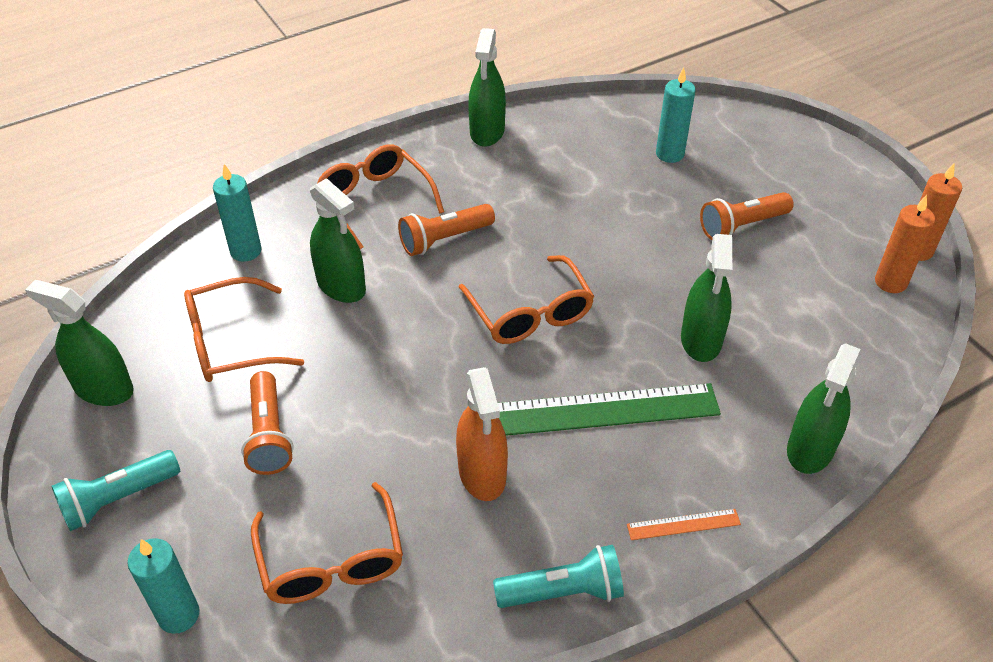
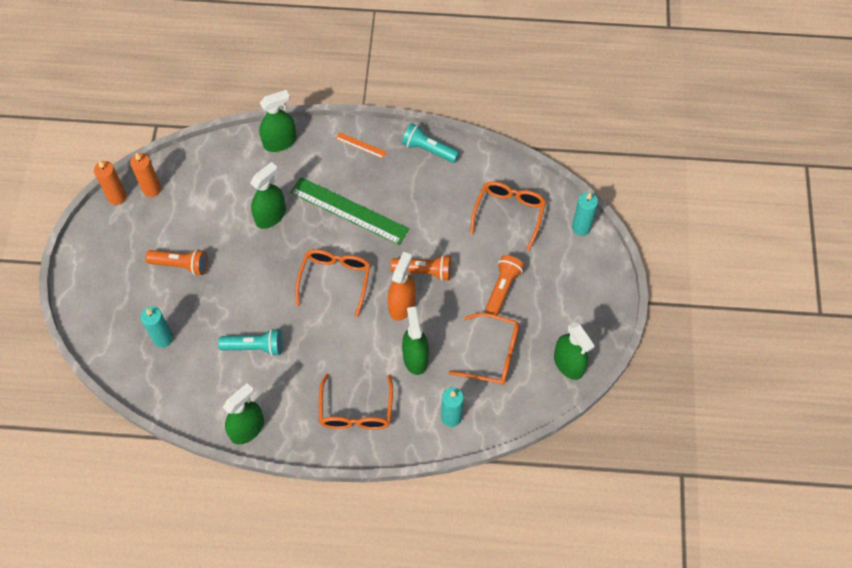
camera: 145 degrees left, 15 degrees up
(118, 499) = (585, 295): turquoise flashlight -> turquoise flashlight (255, 347)
(444, 239) = (339, 356): orange flashlight -> orange flashlight (424, 271)
(482, 473) = (422, 213): orange spray bottle -> orange spray bottle (402, 305)

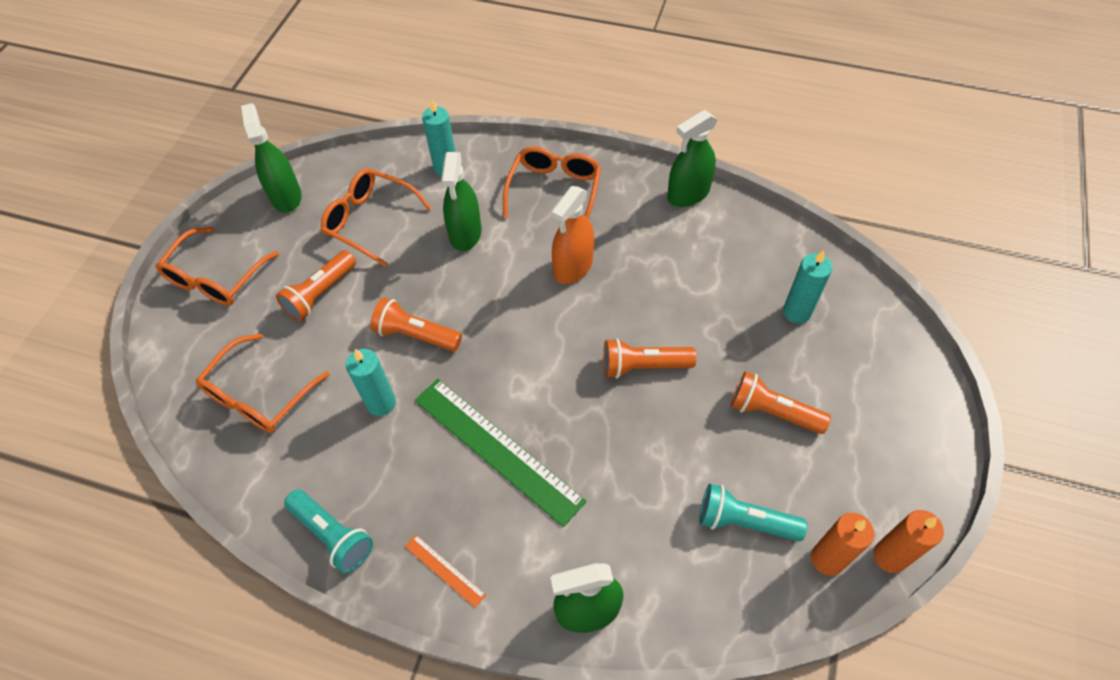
camera: 165 degrees left, 5 degrees down
(255, 347) = (670, 280): turquoise flashlight -> turquoise flashlight (744, 521)
(266, 279) = (643, 366): none -> orange flashlight
(270, 216) = (624, 466): green spray bottle -> none
(335, 280) = (544, 347): orange glasses -> orange glasses (216, 278)
(402, 305) = (461, 297): orange spray bottle -> orange spray bottle (573, 266)
(581, 227) = (171, 354): turquoise candle -> turquoise candle (381, 403)

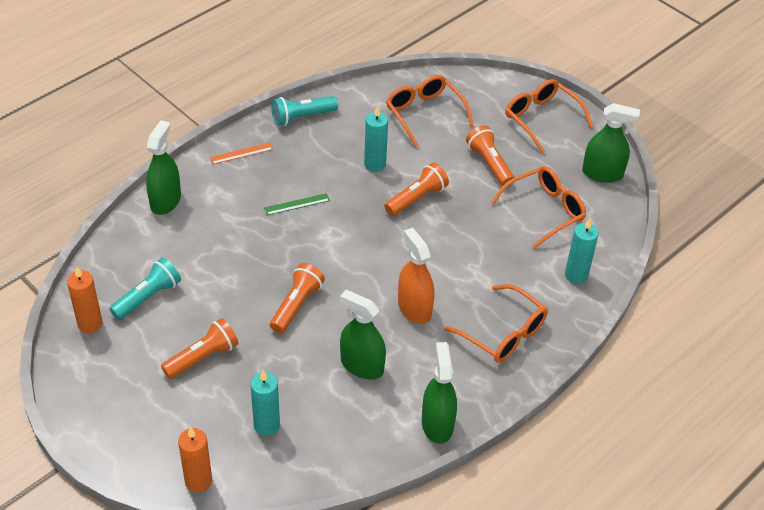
camera: 115 degrees right, 10 degrees down
(465, 233) = (494, 259): green spray bottle -> green spray bottle (362, 365)
(497, 449) = (297, 204): green ruler -> green ruler, size x0.44
(889, 556) = (62, 356): orange candle -> orange candle (198, 481)

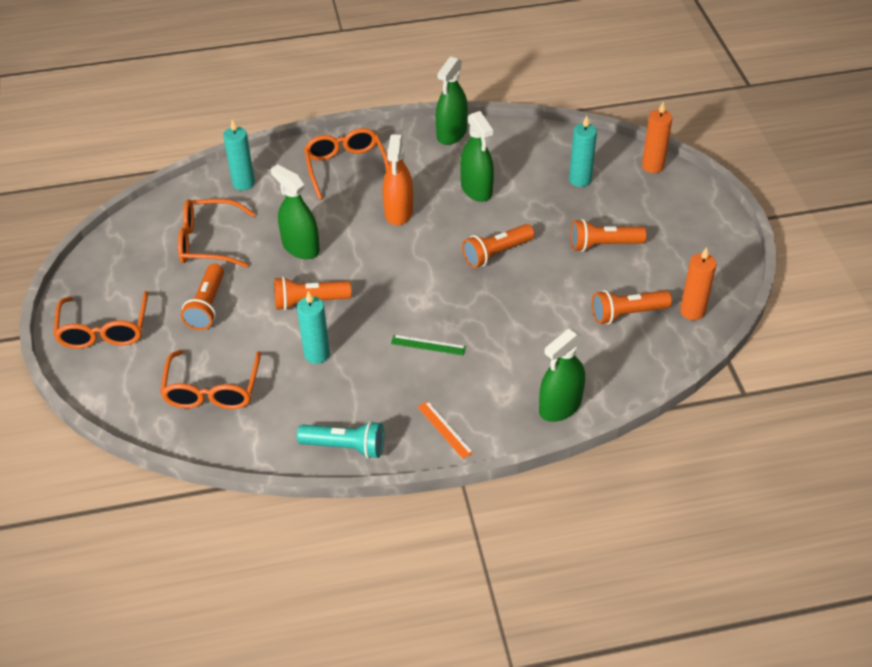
camera: 145 degrees left, 0 degrees up
(148, 297) = (627, 314): turquoise flashlight -> orange flashlight
(241, 153) = (445, 429): orange ruler -> orange ruler turned 45 degrees clockwise
(602, 173) = (118, 252): green spray bottle -> green spray bottle (301, 247)

